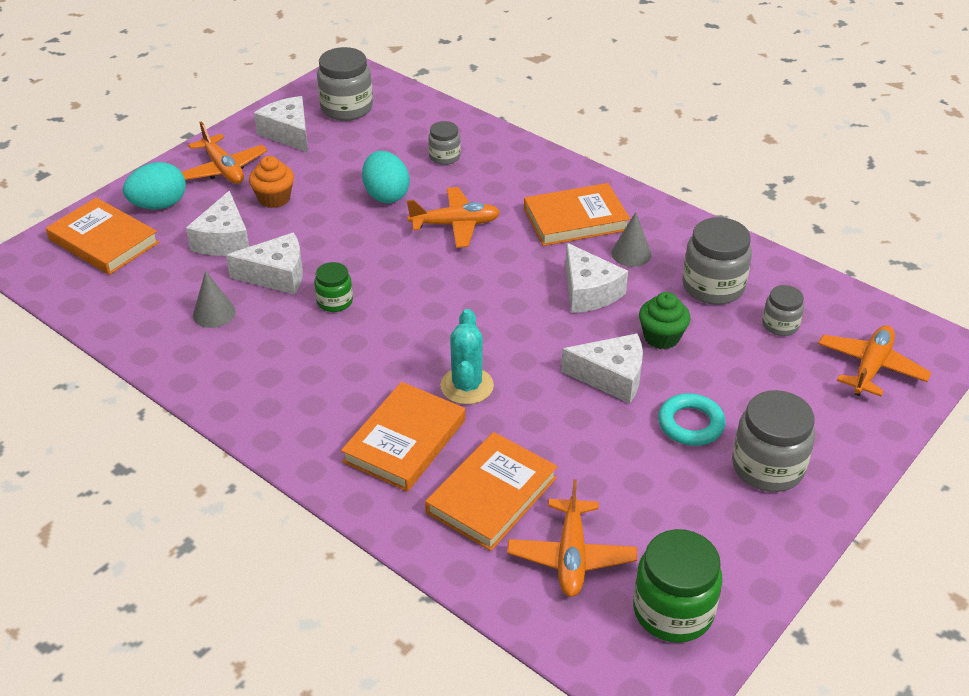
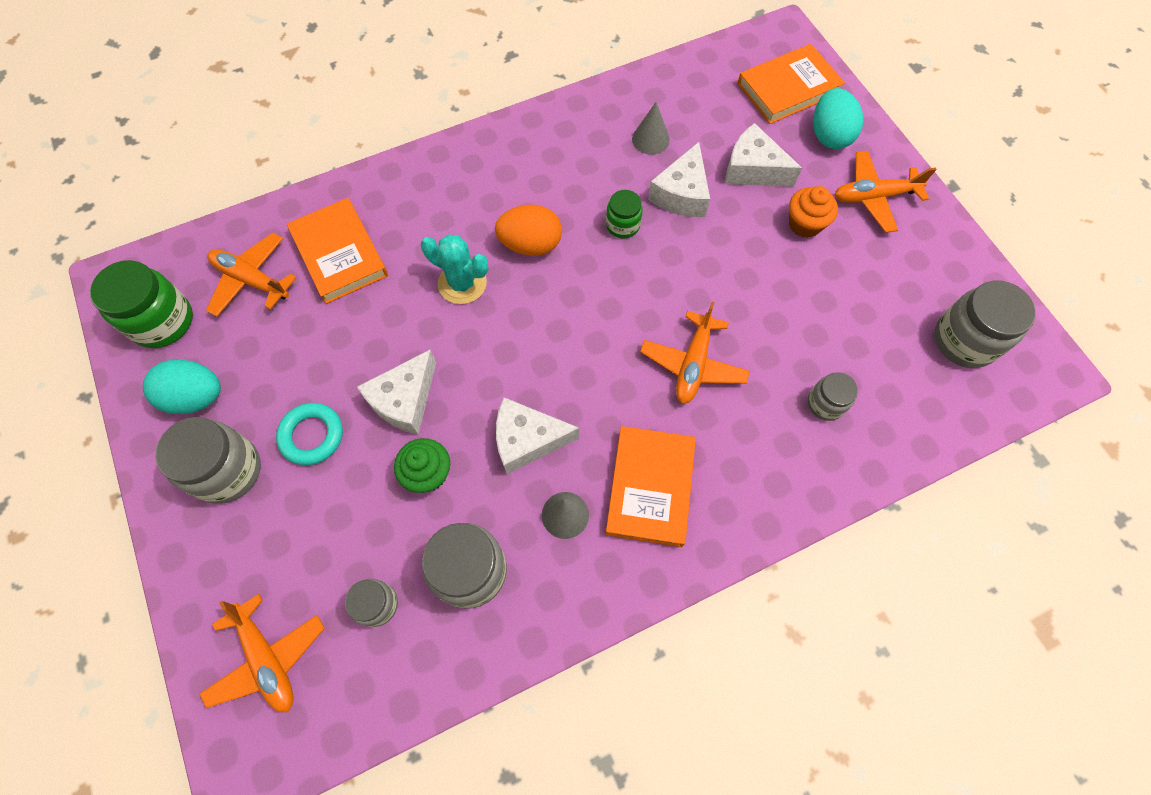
camera: 115 degrees right, 25 degrees up
(288, 133) = (925, 269): white cheese -> none
(386, 195) = (772, 320): turquoise egg -> turquoise egg (196, 397)
(393, 354) = (530, 245): none -> orange egg
(404, 441) = (429, 219): orange book -> none

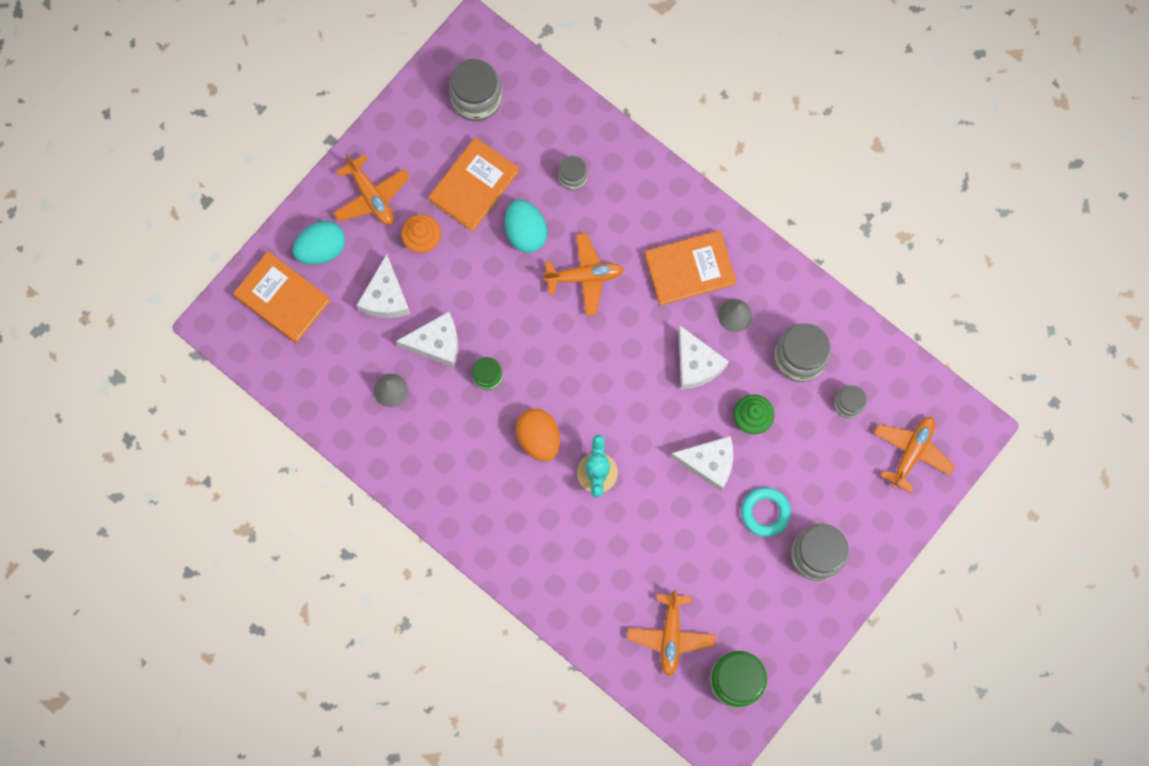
camera: 115 degrees left, 10 degrees up
(196, 397) = (778, 613): turquoise egg -> turquoise egg (525, 232)
(339, 254) = (616, 581): orange book -> orange book (474, 186)

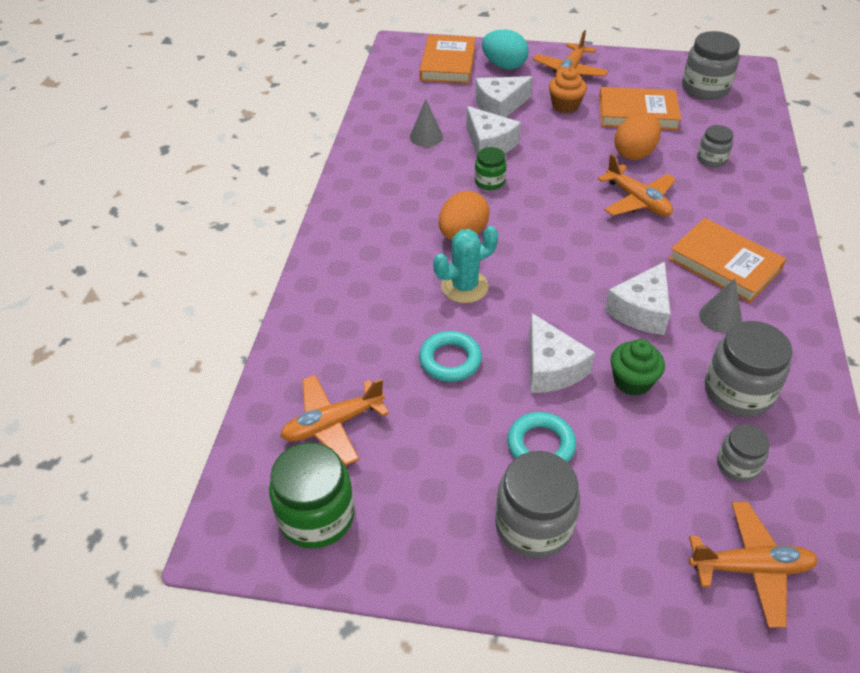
camera: 60 degrees right, 30 degrees down
(525, 232) = (634, 153): turquoise egg -> orange egg
(661, 526) = (450, 360): none -> turquoise ring

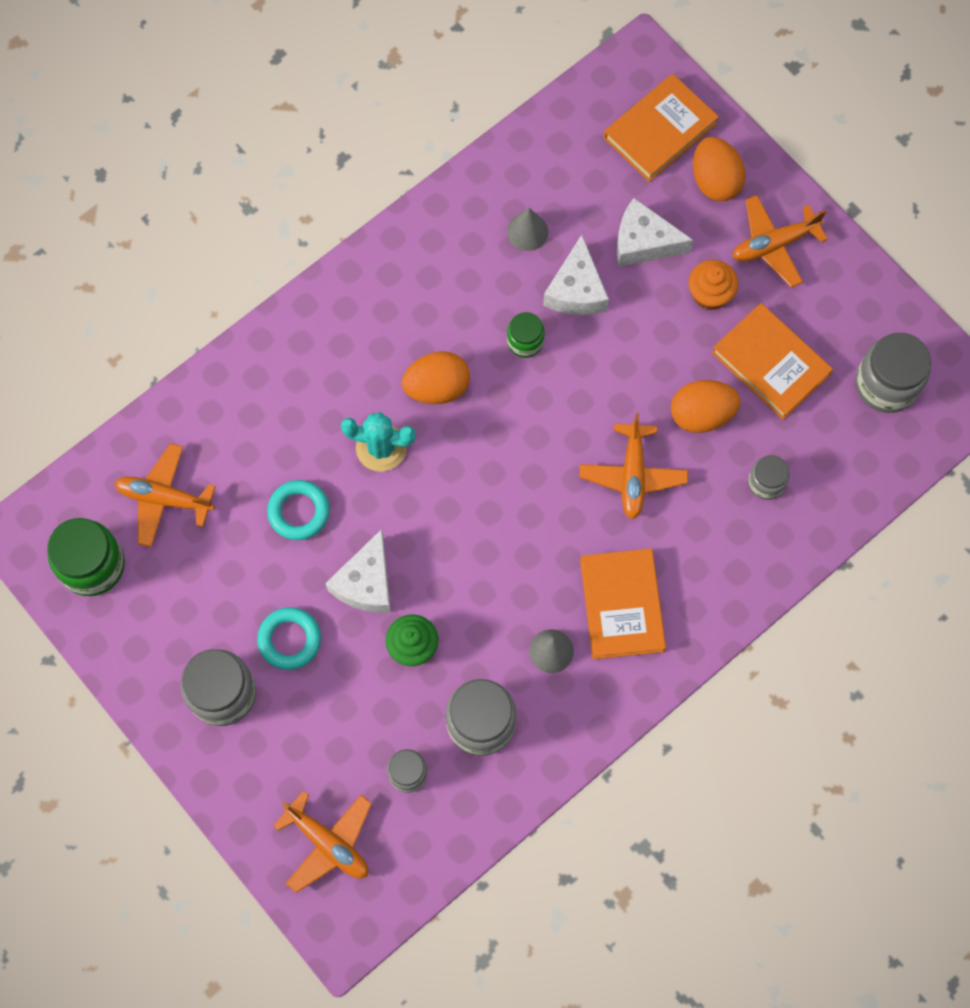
camera: 40 degrees right, 25 degrees up
(504, 66) = (715, 181): turquoise egg -> orange egg
(641, 310) = (496, 591): white cheese -> none

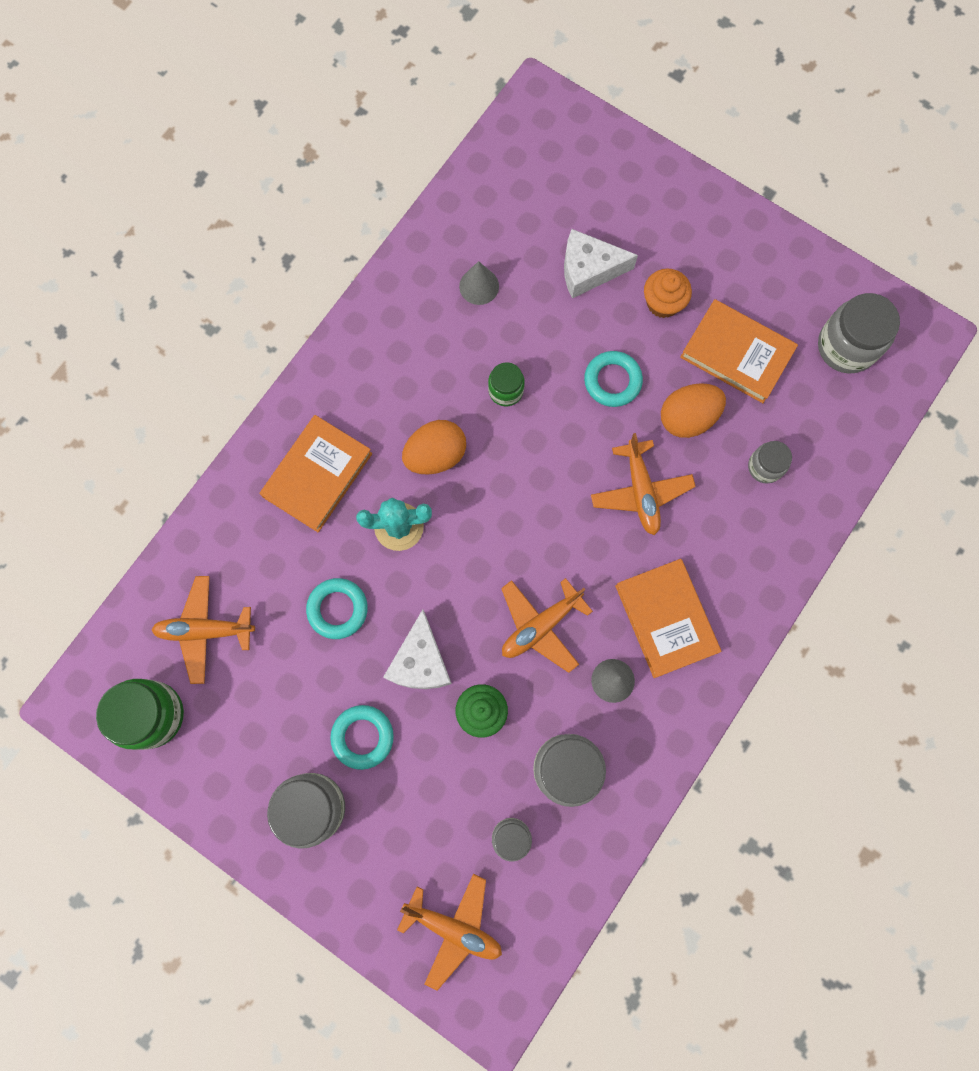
camera: 15 degrees left, 5 degrees up
(576, 290) = (539, 330): white cheese -> none
(635, 359) = (612, 381): none -> turquoise ring
(660, 131) = (574, 162): orange book -> orange book (317, 475)
(715, 181) = (637, 196): orange egg -> none
(774, 244) = (708, 242): orange plane -> orange plane (541, 626)

